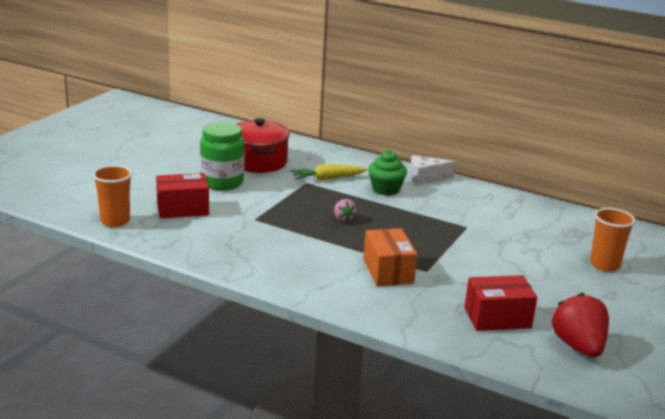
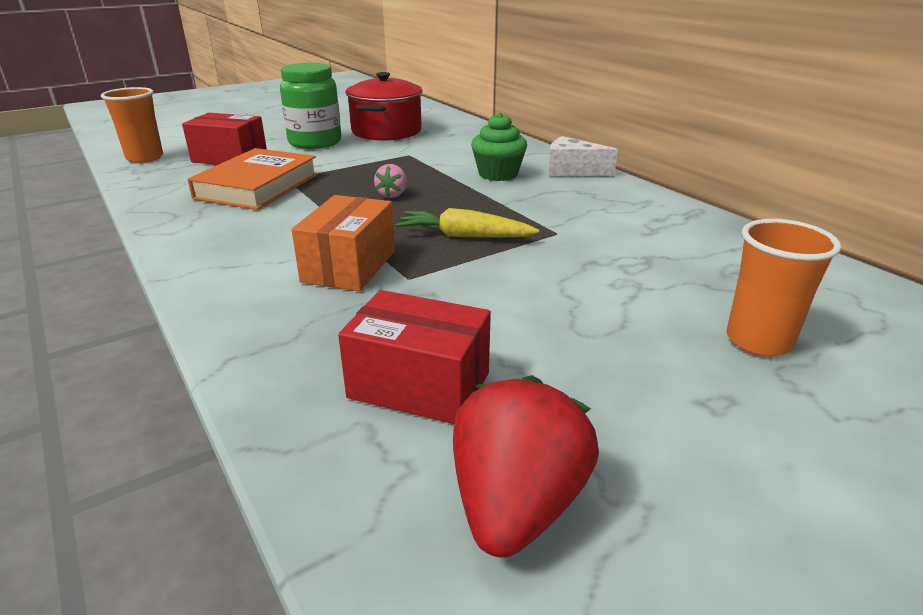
camera: 30 degrees right, 5 degrees up
(246, 229) = (258, 186): none -> orange book
(327, 178) = (440, 154): yellow carrot -> yellow carrot (464, 236)

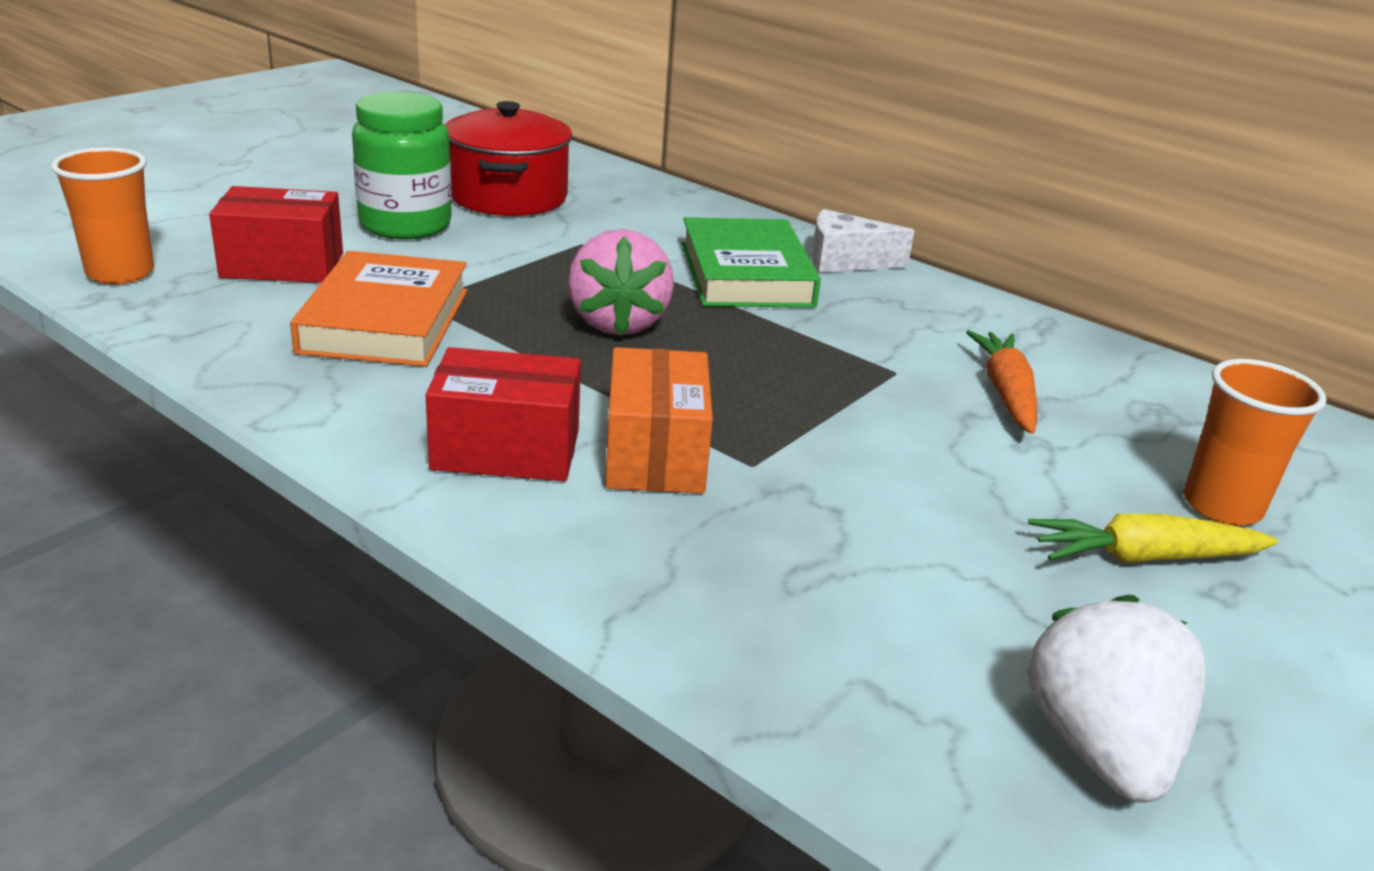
camera: 20 degrees left, 0 degrees up
(392, 195) = (618, 323): pink strawberry -> pink strawberry, size x1.97
(419, 385) = (887, 620): red box -> red box (506, 450)
(464, 236) = (777, 388): yellow carrot -> yellow carrot (1143, 558)
(498, 174) = (745, 274): green cupcake -> green book
(516, 505) = (1100, 747): red strawberry -> white strawberry
(629, 251) = (1005, 393): none -> orange carrot

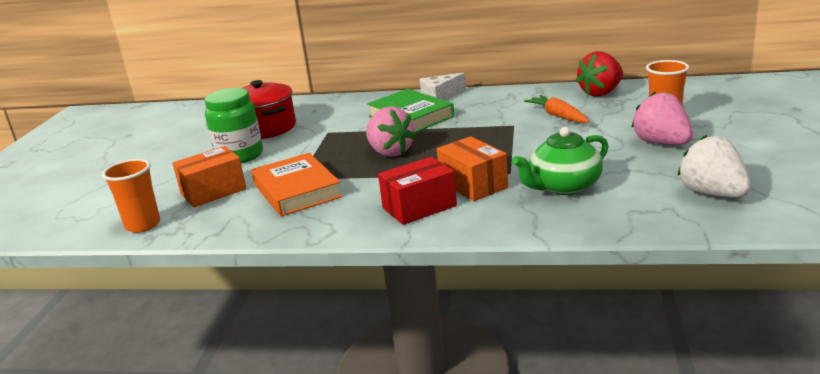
camera: 25 degrees left, 5 degrees down
(282, 265) = (213, 191): red box -> orange box
(806, 548) = (563, 186): none -> green teapot
(1143, 558) = (661, 143): yellow carrot -> pink strawberry
(1159, 385) = (601, 93): none -> red strawberry

